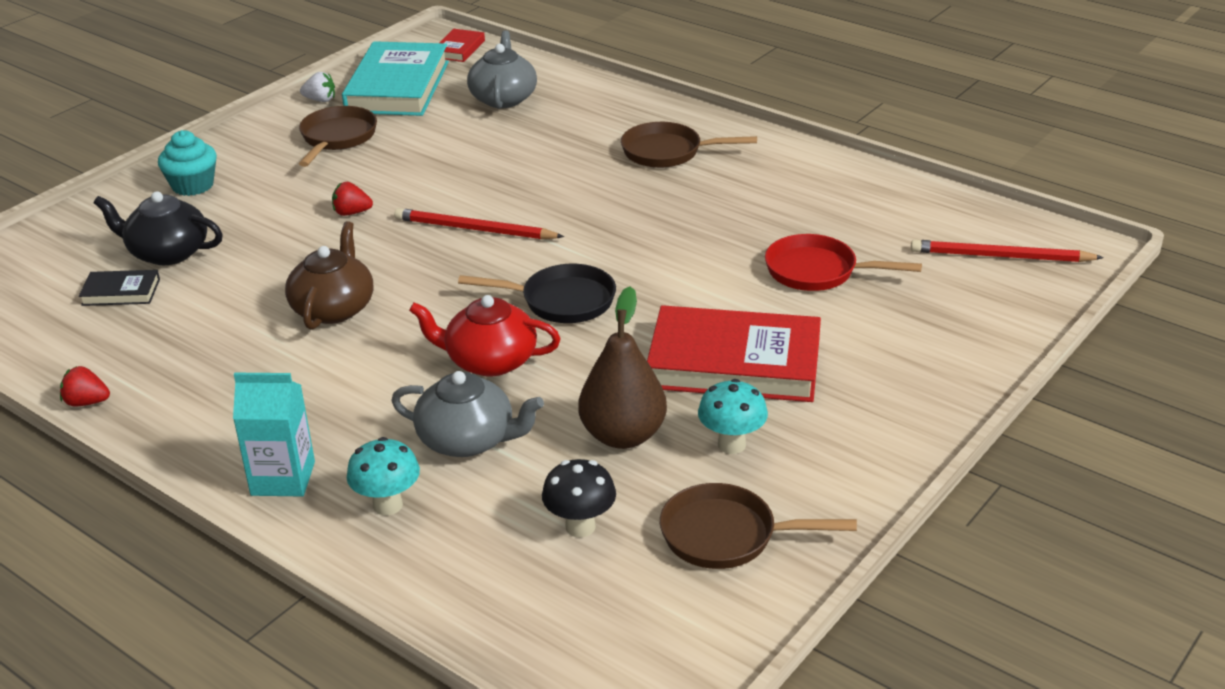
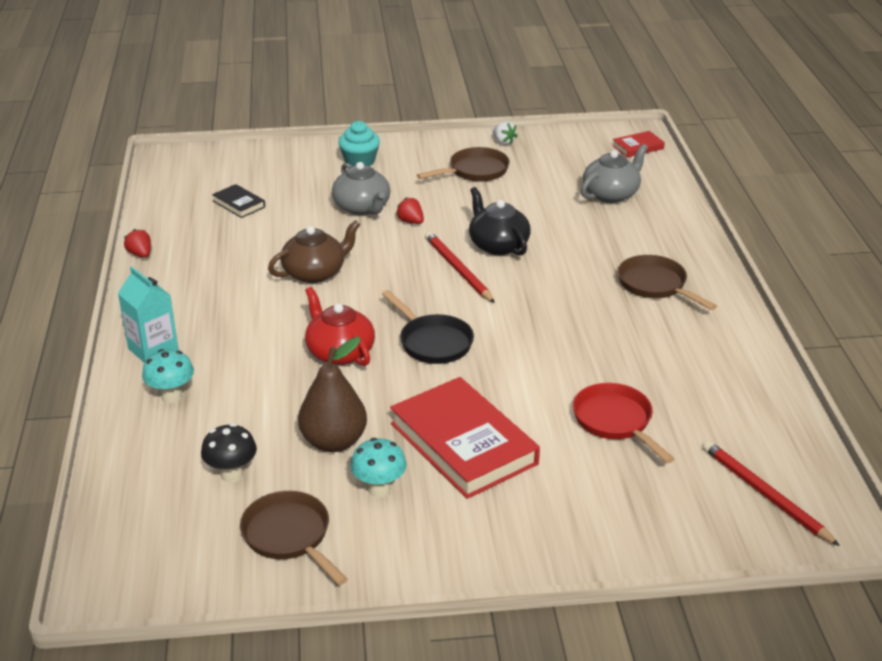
camera: 45 degrees right, 0 degrees up
(167, 253) = (290, 194): black teapot -> black teapot (498, 245)
(398, 87) = (560, 155): turquoise book -> none
(468, 440) = (259, 389): grey teapot -> grey teapot (362, 207)

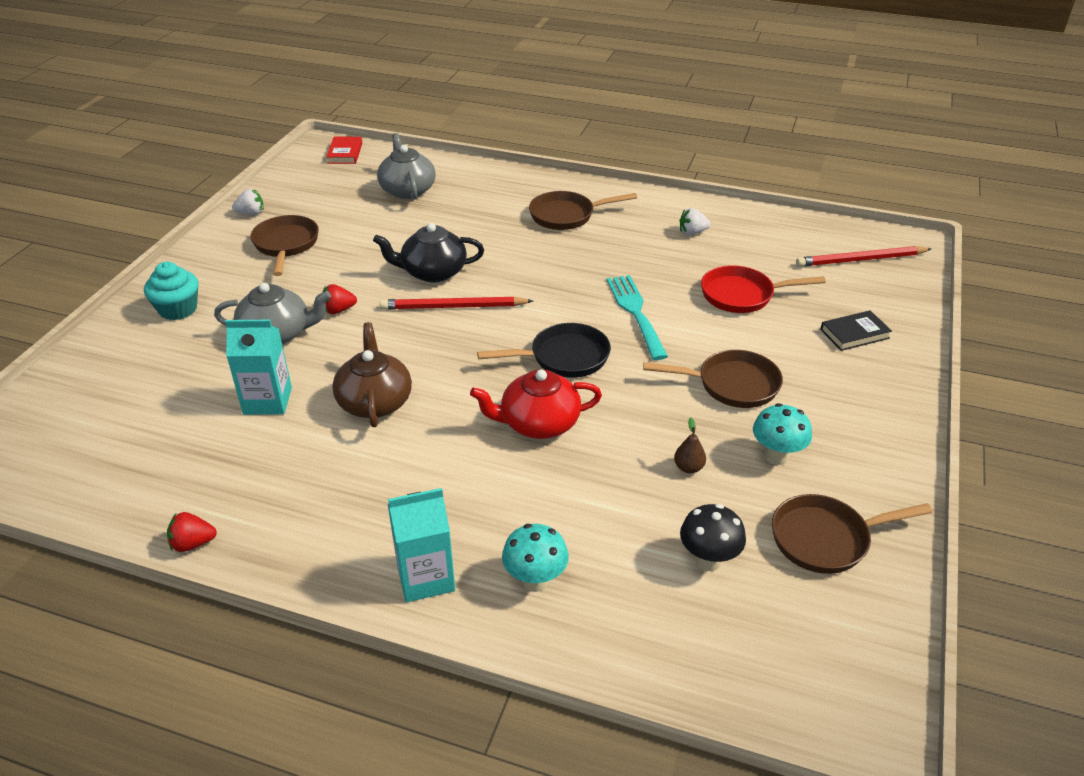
camera: 65 degrees left, 5 degrees up
(239, 204) = (165, 424): black book -> black book (854, 334)
(286, 231) = (267, 401): none -> turquoise carton
(334, 442) = (688, 468): brown pear -> brown pear, size x0.42
(463, 443) = (732, 385): red book -> brown pan
(529, 364) = (636, 313): none -> turquoise fork
(702, 366) = (692, 232): none -> white strawberry

